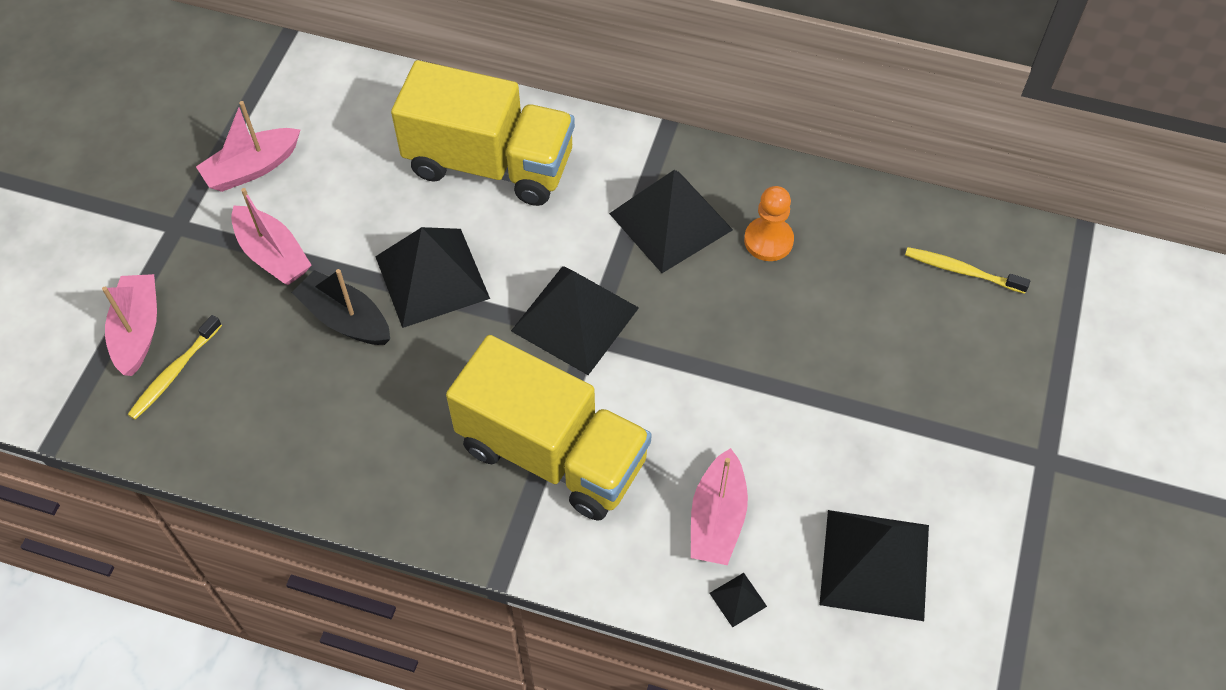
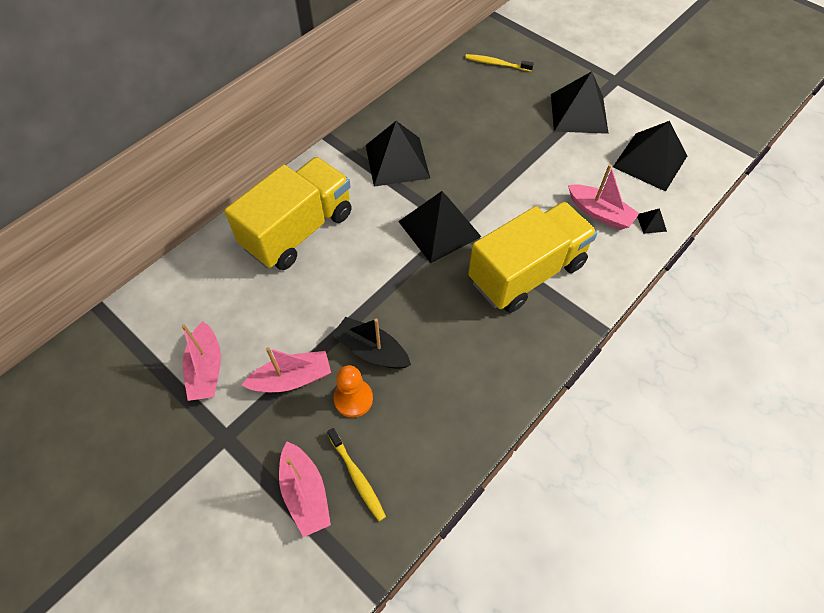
camera: 65 degrees left, 0 degrees up
(138, 331) = (305, 493): pink boat -> pink boat turned 135 degrees counterclockwise
(345, 318) = (371, 350): black boat -> black boat turned 60 degrees clockwise
(432, 277) = (367, 290): black pyramid -> black pyramid (578, 113)
(768, 240) = (435, 126): orange pawn -> orange pawn (353, 399)
(961, 271) = (496, 64): yellow toothbrush -> yellow toothbrush turned 60 degrees clockwise

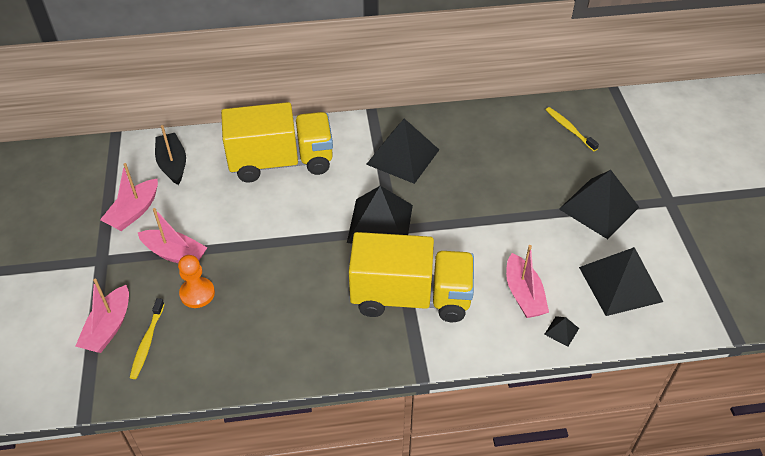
camera: 40 degrees right, 10 degrees down
(371, 350) = (242, 272): black boat -> black boat (173, 164)

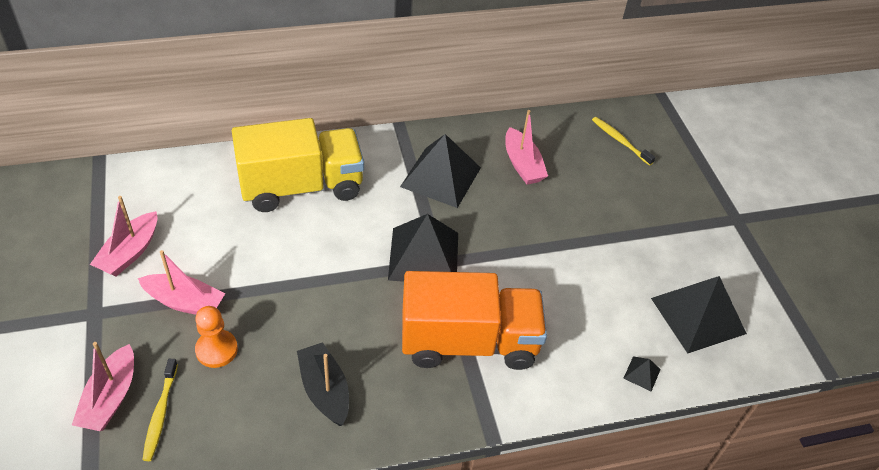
camera: 10 degrees left, 0 degrees up
(173, 164) = (172, 193): black boat -> black boat (325, 390)
(411, 297) = (469, 342): yellow truck -> orange truck
(523, 294) = (594, 332): pink boat -> pink boat (522, 164)
(599, 208) = (663, 229): black pyramid -> none

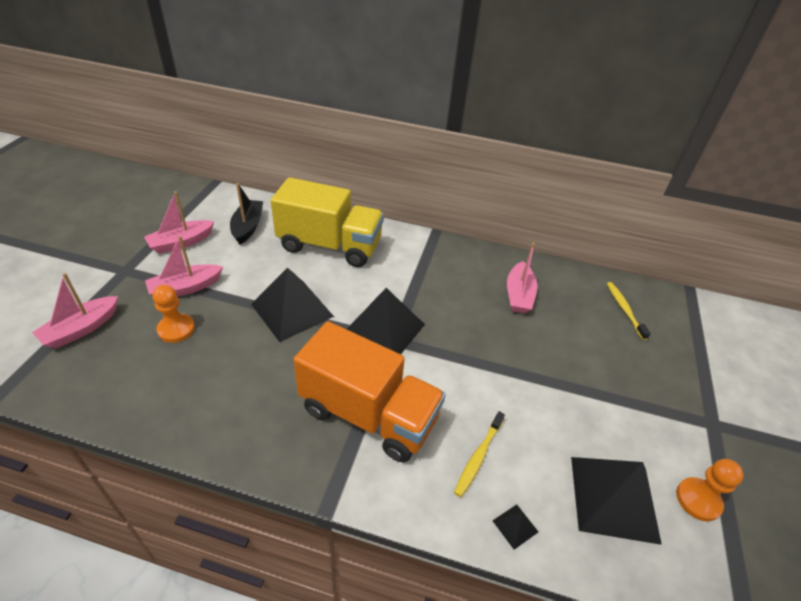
camera: 30 degrees right, 5 degrees down
(160, 414) = (100, 355): yellow toothbrush -> yellow toothbrush (478, 457)
(185, 302) = (185, 288): pink boat -> pink boat turned 105 degrees clockwise
(325, 390) = (224, 396): black boat -> black boat (248, 227)
(440, 177) = (441, 278): black pyramid -> black pyramid (292, 310)
(754, 287) = (698, 500): none -> orange pawn

